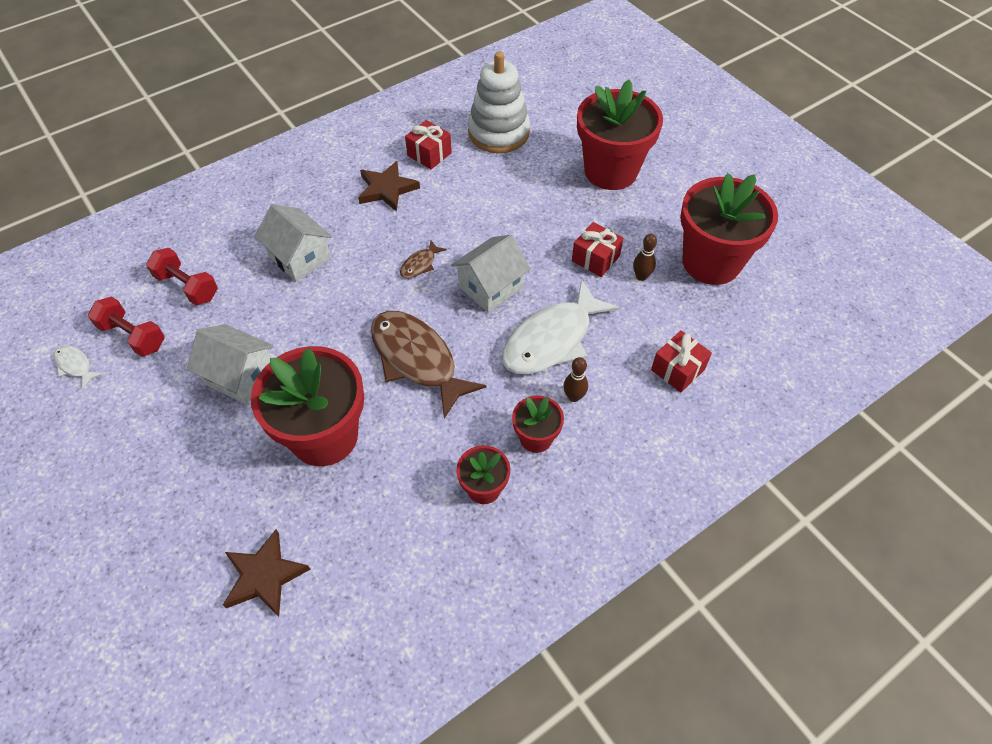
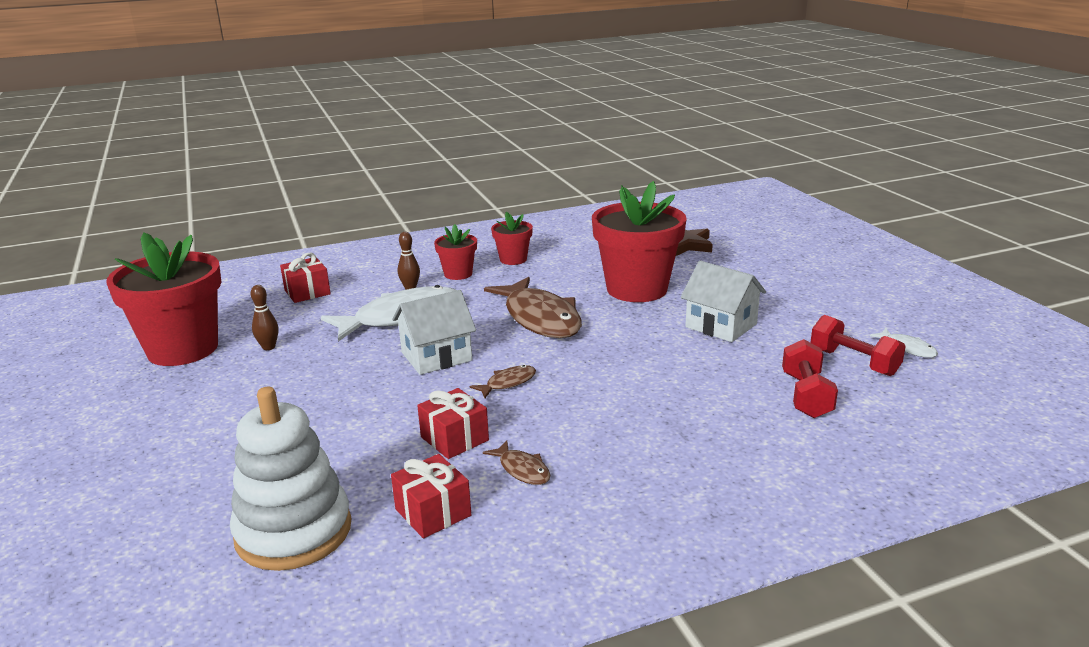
camera: 165 degrees left, 30 degrees down
(187, 286) = (806, 395): red dumbbell -> red dumbbell turned 45 degrees clockwise
(300, 257) = (660, 406): white house -> none
(387, 189) = (522, 470): brown star -> brown fish
(595, 258) = (301, 365): red gift -> red gift (454, 439)
(610, 171) = (181, 448): red flower pot -> none

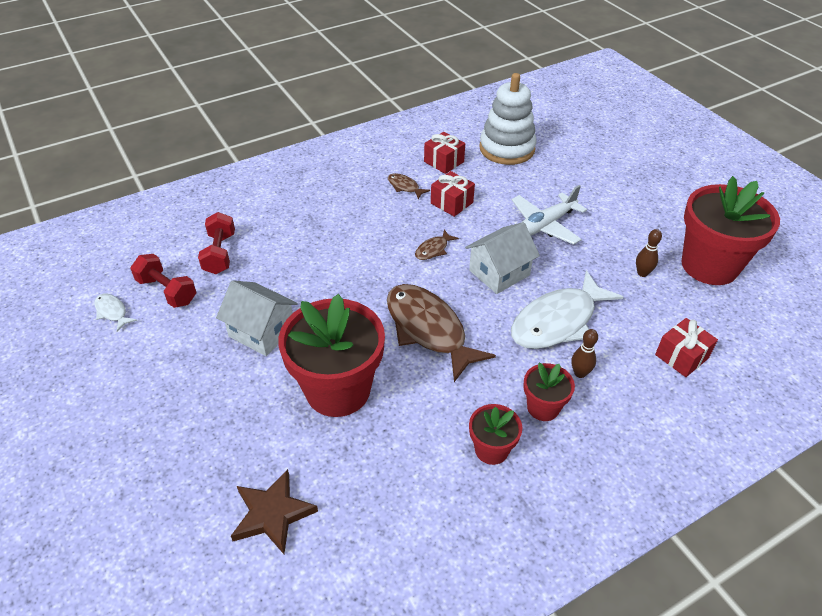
camera: 170 degrees right, 20 degrees up
(337, 401) = (545, 225): none -> white plane

